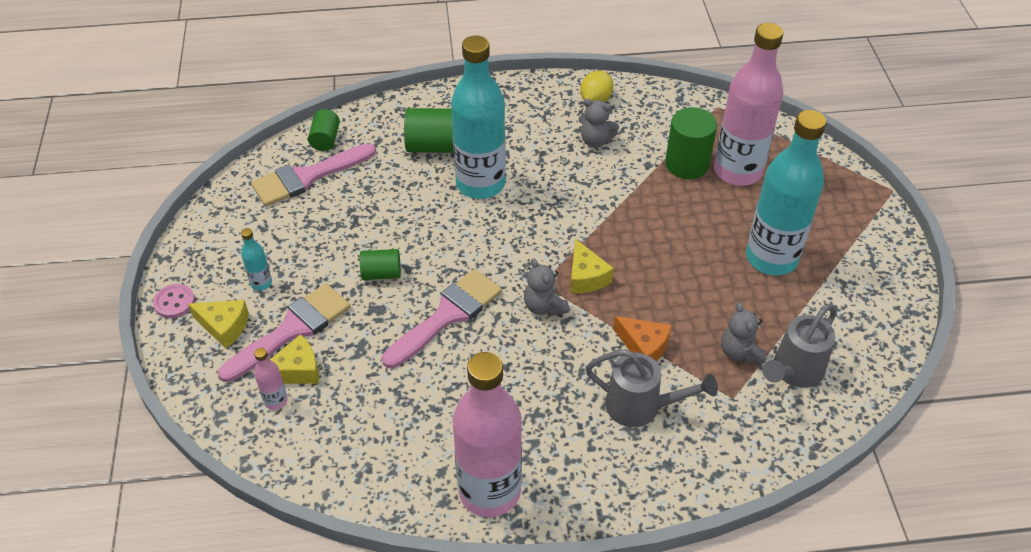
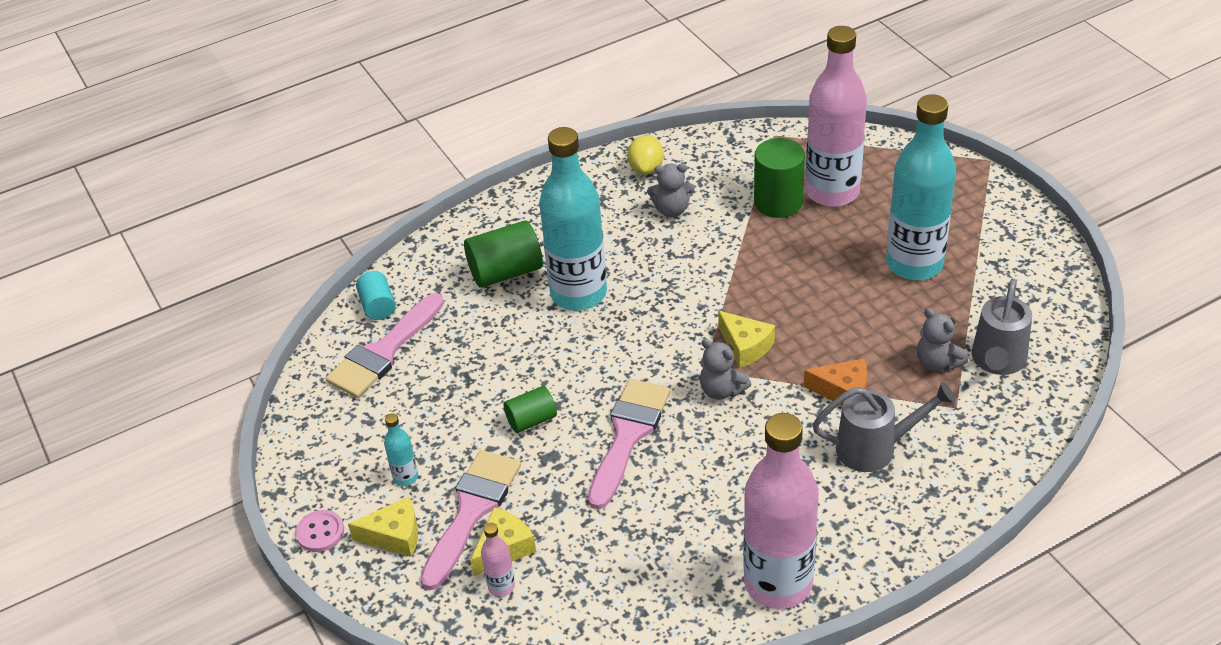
camera: 20 degrees left, 5 degrees down
(325, 139) = (378, 306): green cylinder -> turquoise cylinder

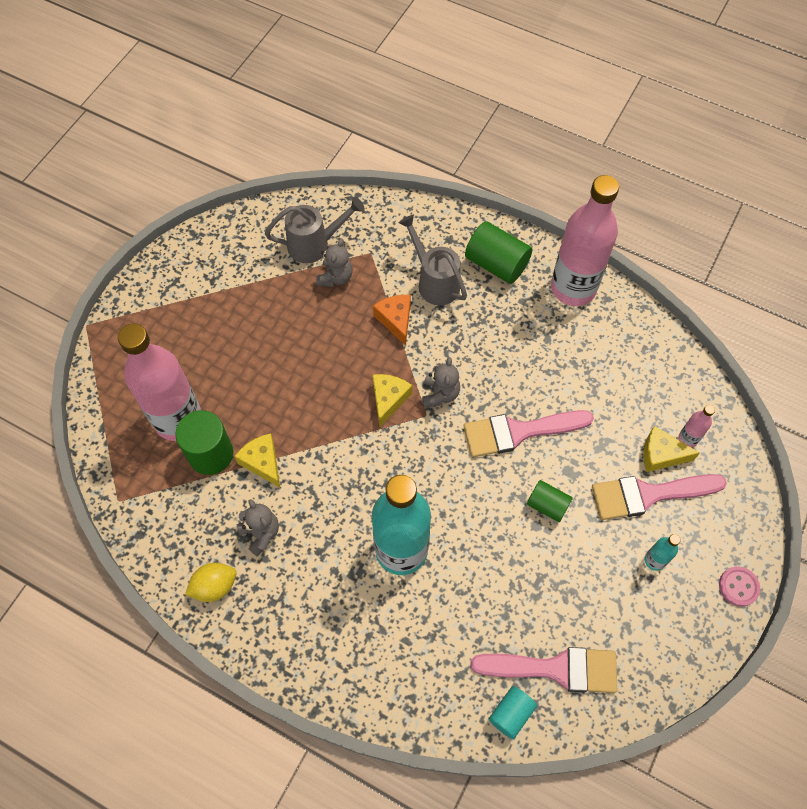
camera: 125 degrees left, 20 degrees up
(394, 535) = (703, 532): yellow cheese -> yellow cheese (262, 462)
(506, 272) = (409, 627): green cylinder -> green cylinder (496, 264)
(914, 264) = (239, 328): turquoise bottle -> none

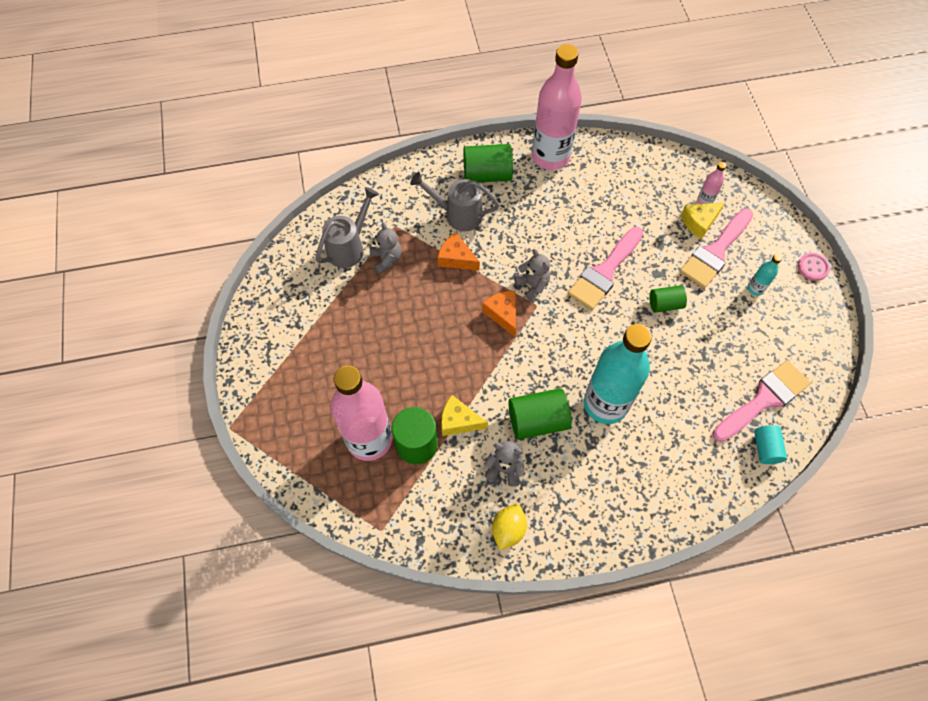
camera: 40 degrees left, 0 degrees up
(328, 516) = (537, 420): none -> green cylinder
(388, 399) = (502, 314): yellow cheese -> orange cheese

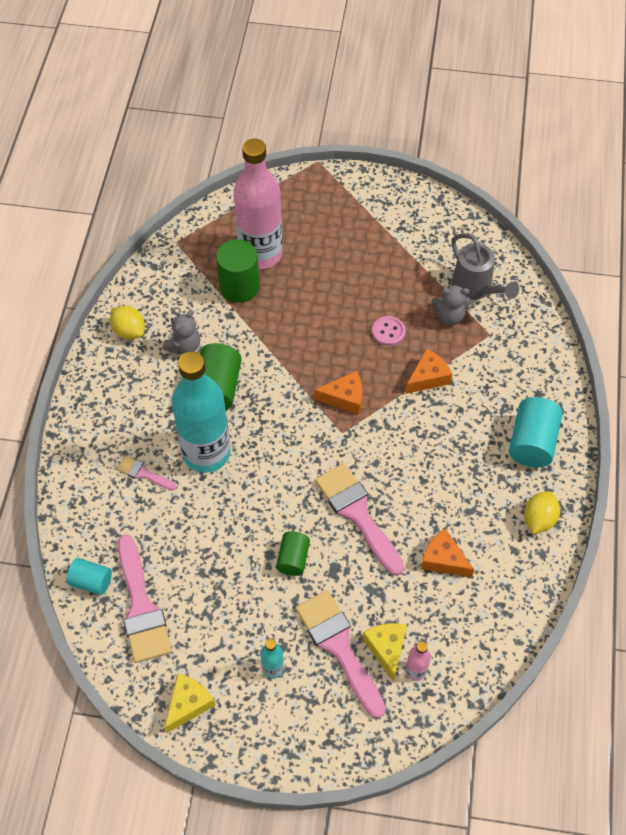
camera: 110 degrees right, 5 degrees down
(458, 214) = (484, 396): grey watering can -> none
(458, 421) = (246, 325): yellow cheese -> yellow cheese (188, 704)
(487, 174) = (532, 442): green cylinder -> turquoise cylinder
(532, 285) = (368, 437): grey teddy bear -> none
(550, 156) = (539, 519): pink bottle -> yellow lemon
(613, 206) = (443, 559): none -> orange cheese
(650, 449) = (143, 473): none -> pink brush
(813, 267) = (274, 754): pink button -> pink button (388, 332)

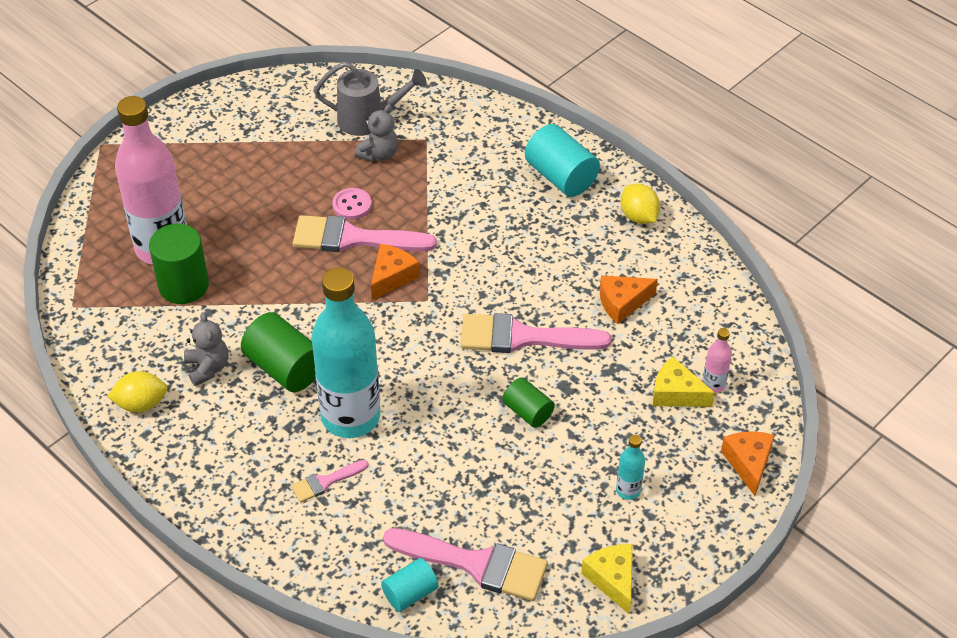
camera: 55 degrees left, 10 degrees down
(339, 646) = (646, 427): pink brush -> pink brush (353, 238)
(428, 377) = (428, 206): orange cheese -> orange cheese (748, 463)

